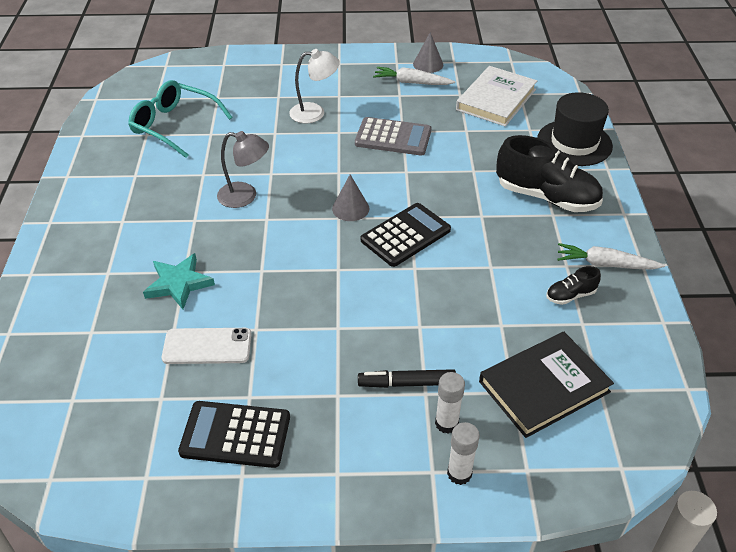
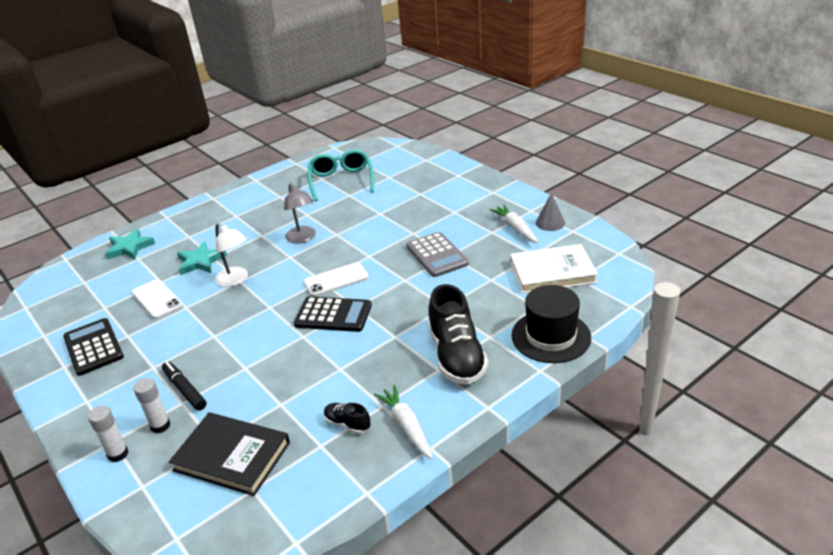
camera: 55 degrees right, 10 degrees down
(53, 331) = (129, 247): none -> turquoise star
(315, 113) = (421, 214): white lamp -> white lamp (236, 280)
(350, 208) = (336, 280): grey cone -> white phone

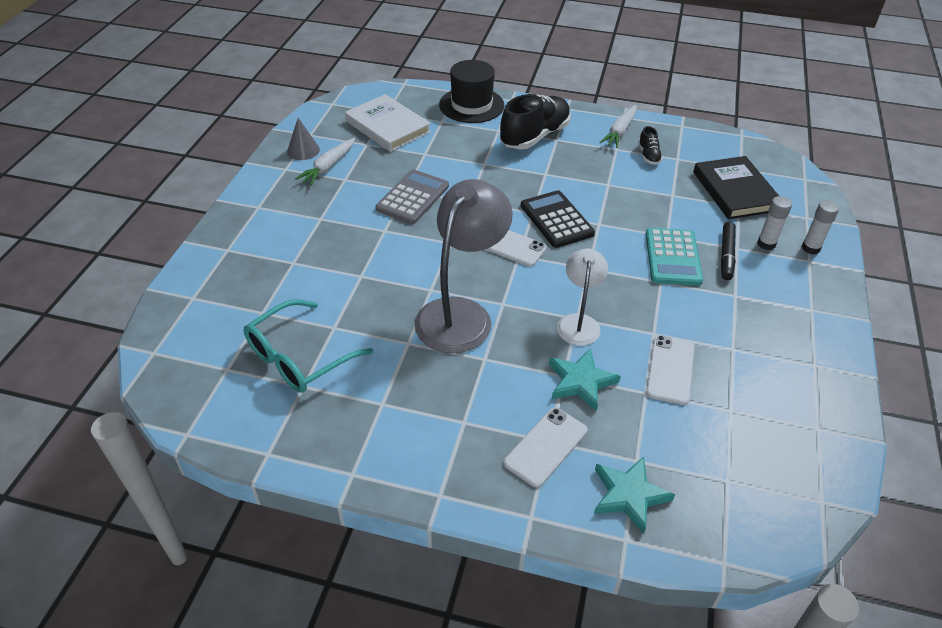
camera: 130 degrees left, 10 degrees up
(93, 347) = (774, 363): black calculator -> none
(187, 234) = (546, 446): none -> white phone
(223, 356) = (673, 257): none -> turquoise calculator
(303, 238) = (461, 314): grey lamp -> grey lamp, size x1.77

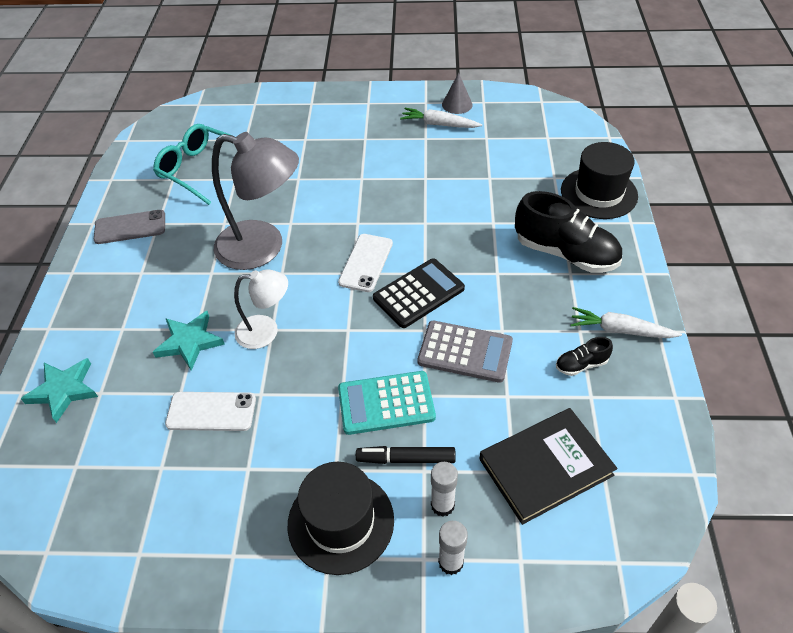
camera: 80 degrees right, 5 degrees up
(378, 432) = (130, 227): none -> grey phone
(387, 126) = (522, 144): white book -> none
(412, 197) = (415, 185): grey calculator -> grey calculator (465, 352)
(546, 446) = (115, 327): white phone -> none
(782, 298) = (341, 522): none -> black hat

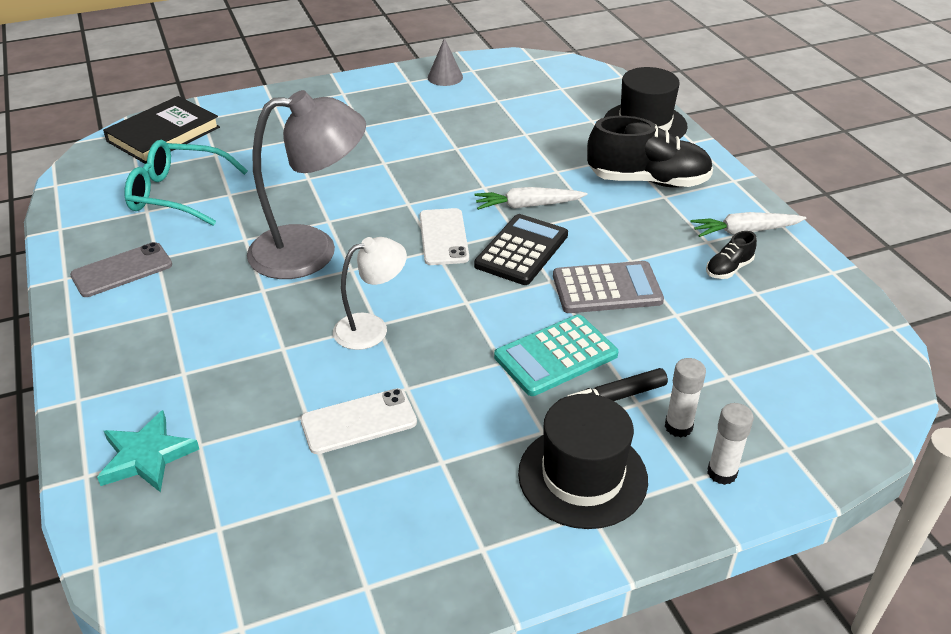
camera: 25 degrees left, 10 degrees down
(189, 342) = (283, 363): turquoise star -> none
(439, 124) = (438, 98): white carrot -> white carrot (528, 206)
(545, 467) = (755, 363): black book -> black book (163, 134)

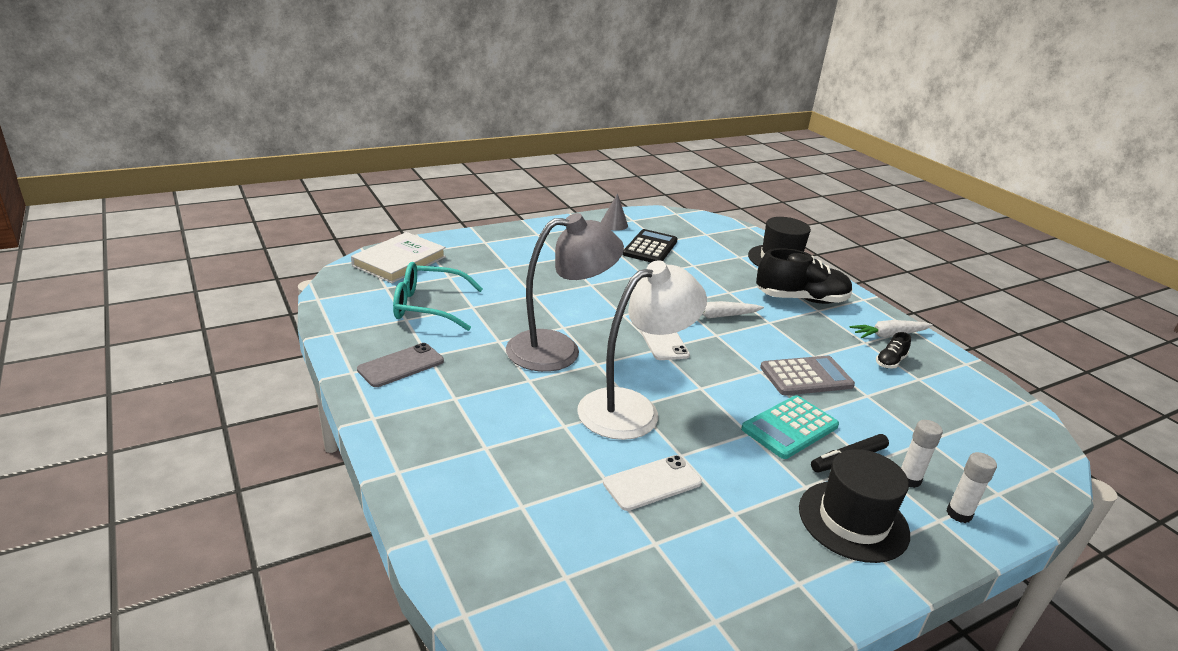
camera: 10 degrees left, 10 degrees down
(147, 456) = (478, 518): turquoise star -> none
(163, 134) = (399, 261): black book -> white book
(371, 328) = (632, 408): white lamp -> white lamp, size x1.77
(521, 250) = (727, 349): black calculator -> black calculator (650, 248)

